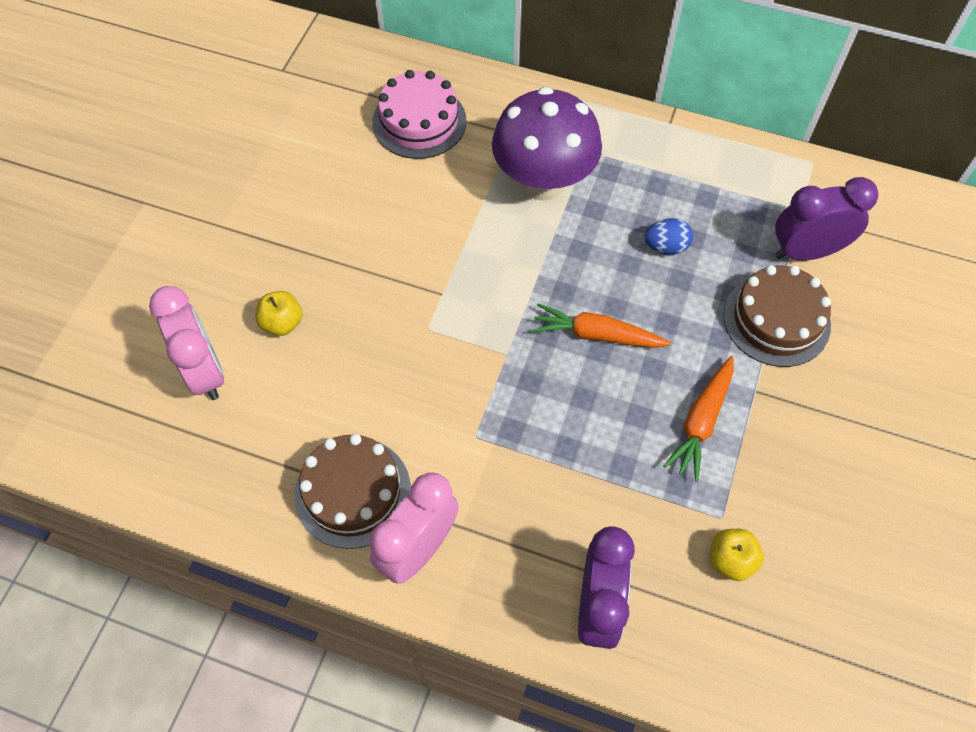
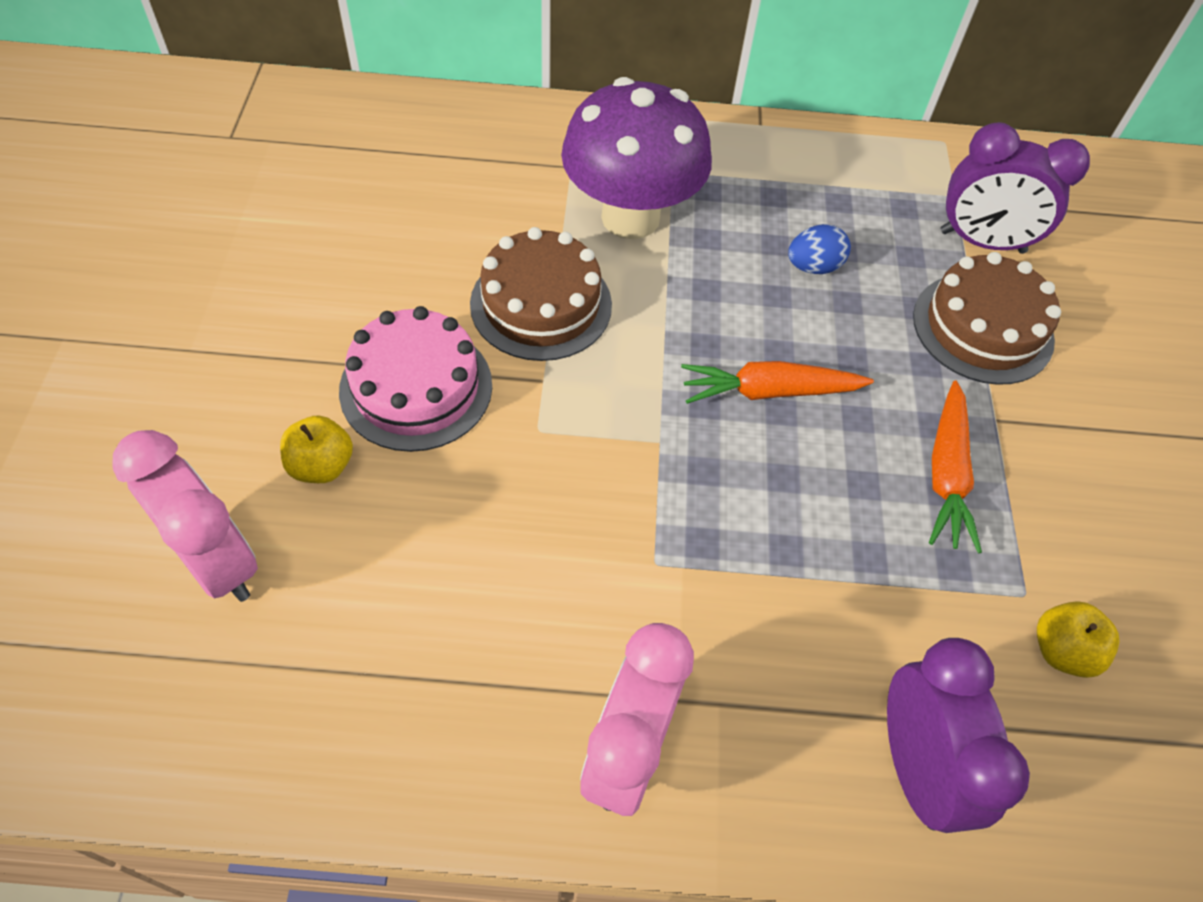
camera: 20 degrees left, 5 degrees down
(353, 492) = (501, 689): brown cake -> brown cake (541, 304)
(419, 121) = (441, 170): pink cake -> pink cake (416, 387)
(806, 252) = (982, 242): purple clock -> purple clock turned 135 degrees counterclockwise

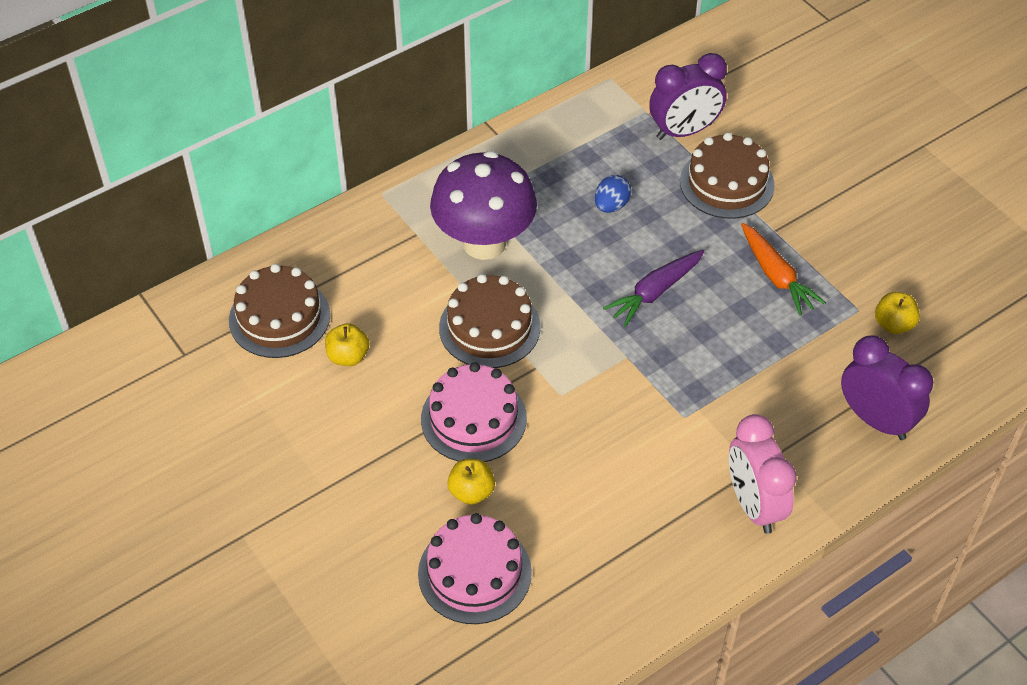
camera: 35 degrees left, 5 degrees down
(218, 562) = (474, 573): pink clock -> pink cake
(351, 159) = (279, 317): none -> brown cake
(368, 237) = (348, 356): none -> yellow apple
(769, 391) = (655, 292): orange carrot -> purple carrot

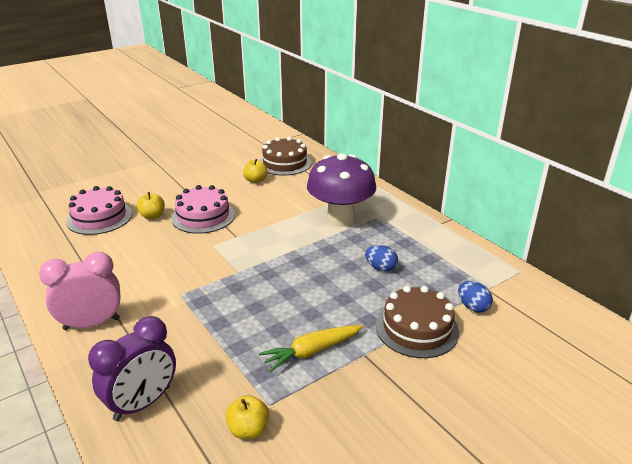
camera: 90 degrees right, 20 degrees down
(489, 327) = (271, 221): brown cake -> none
(655, 292) = (296, 285): purple carrot -> none
(684, 131) = (473, 307): purple clock -> blue egg
(776, 276) = (311, 351): orange carrot -> yellow carrot

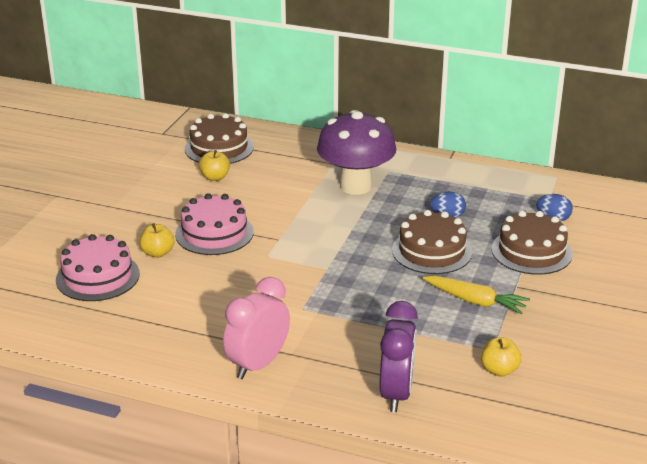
camera: 35 degrees left, 0 degrees up
(311, 351) = (475, 301): yellow carrot -> yellow carrot turned 90 degrees counterclockwise
(332, 291) = (431, 251): none -> brown cake

